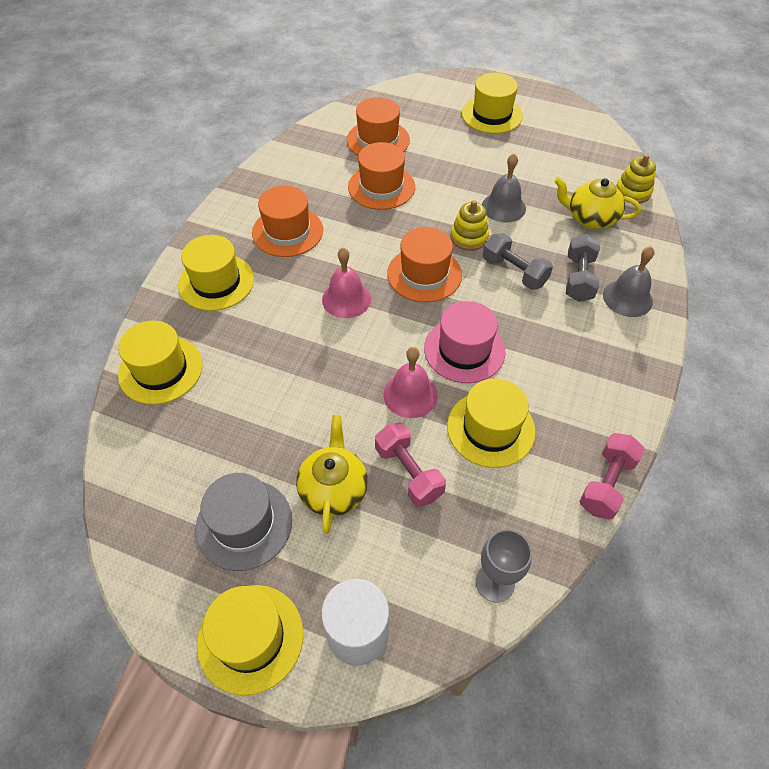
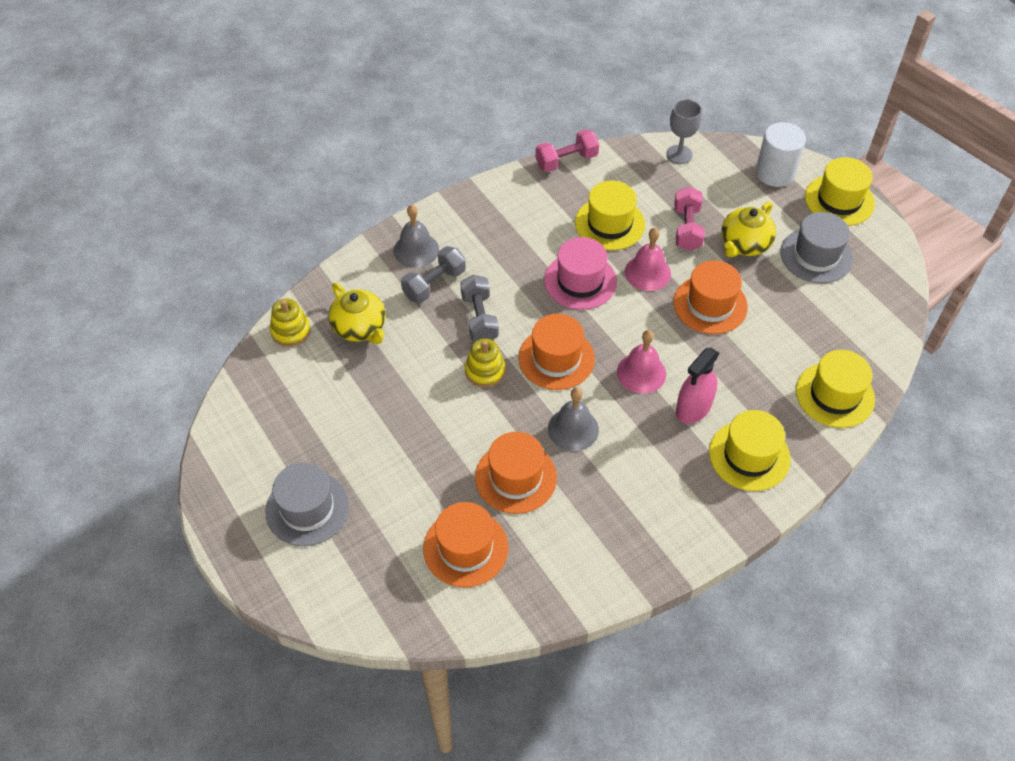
camera: 145 degrees left, 0 degrees up
(283, 294) = (693, 408): none -> pink spray bottle
(287, 231) = (649, 476): orange hat -> orange hat (710, 304)
(492, 115) = (307, 508): yellow hat -> grey hat
(503, 207) = (422, 384): grey bell -> grey bell (573, 429)

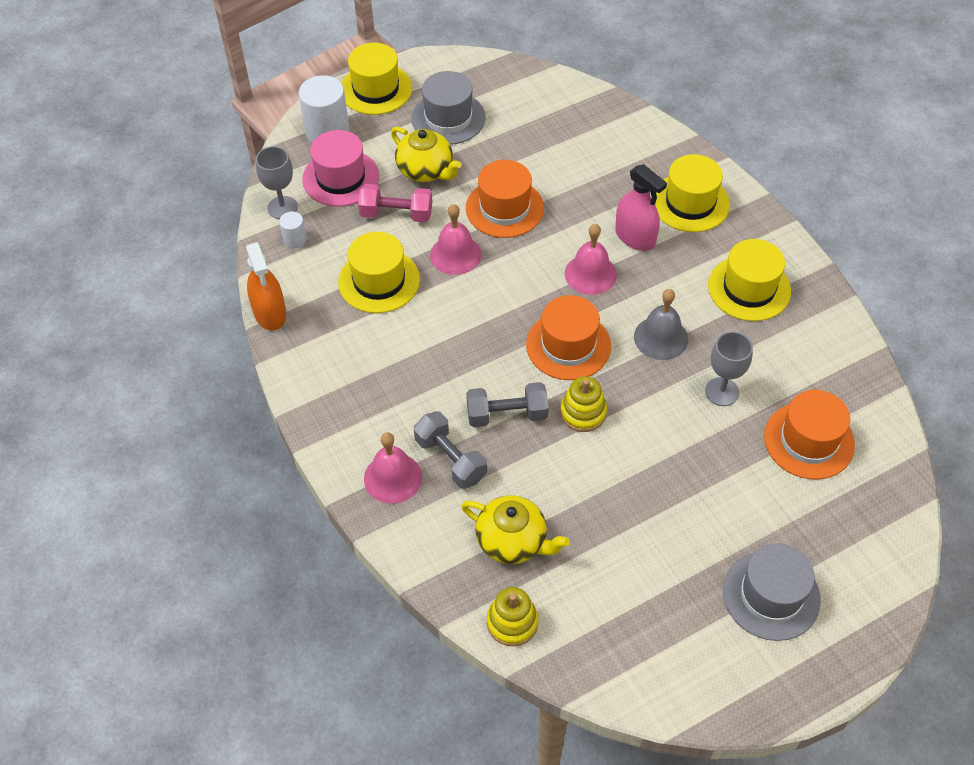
camera: 85 degrees left, 0 degrees up
(360, 328) = (513, 541): yellow teapot -> yellow teapot turned 60 degrees clockwise
(416, 250) = (393, 477): grey bell -> pink bell
(516, 477) = (722, 392): orange hat -> grey goblet
(566, 160) = (270, 313): pink dumbbell -> orange spray bottle
(580, 281) = (461, 315): pink hat -> pink hat (340, 178)
(645, 166) = (295, 239): none -> white cylinder
(835, 395) = (621, 132): yellow hat -> yellow hat (749, 288)

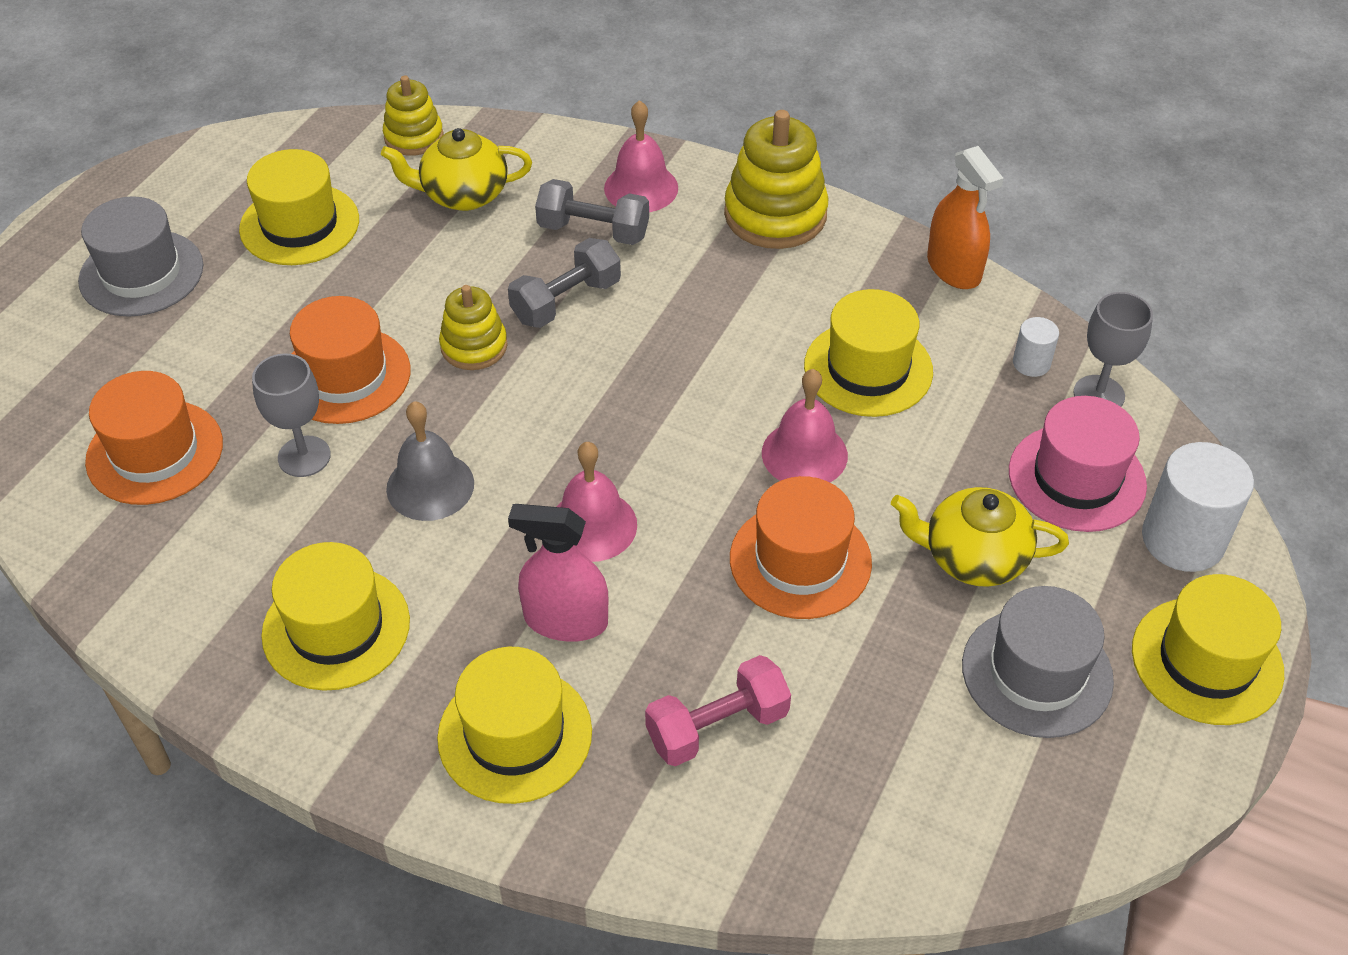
camera: 145 degrees right, 5 degrees down
(270, 313) = (954, 268): orange spray bottle -> orange spray bottle turned 150 degrees counterclockwise
(330, 407) = (775, 215): none -> yellow stacking toy
(396, 214) = (942, 467): pink dumbbell -> pink dumbbell (717, 727)
(568, 345) = (551, 414): orange hat -> orange hat (346, 375)
(641, 579) = (299, 224): none -> yellow hat

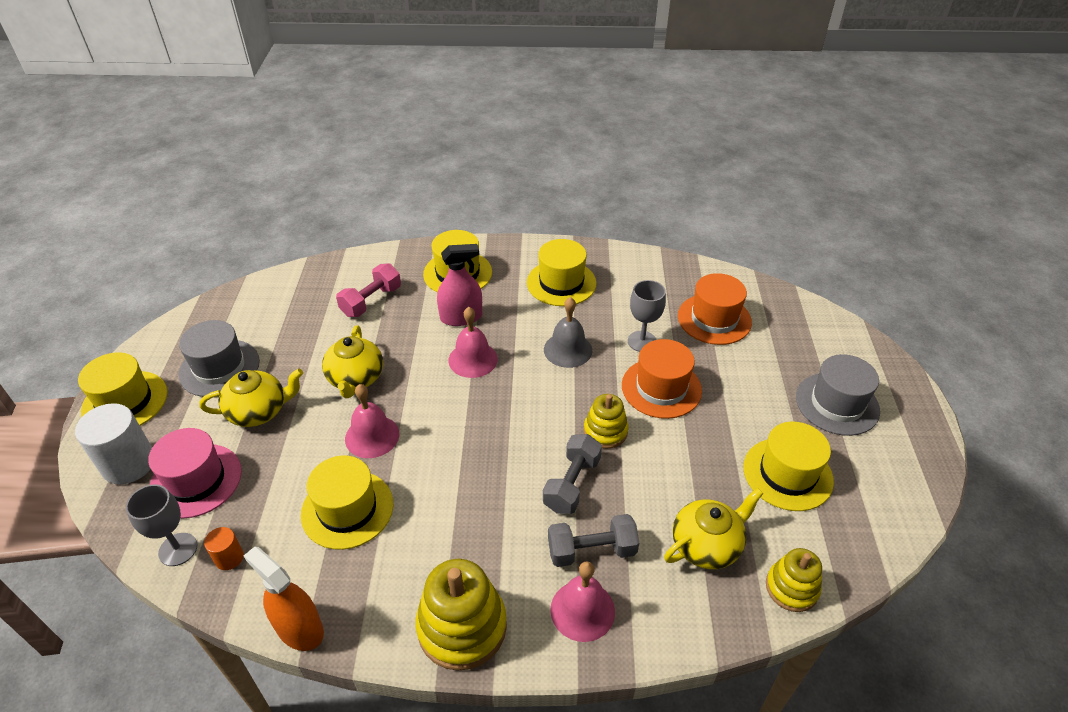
camera: 155 degrees right, 5 degrees down
(800, 560) = (355, 379): orange hat -> yellow teapot
(1031, 363) = (229, 558): white cylinder -> orange cylinder

